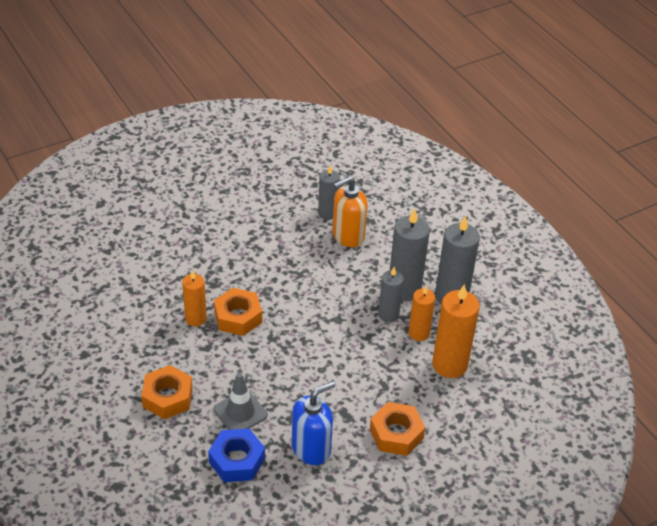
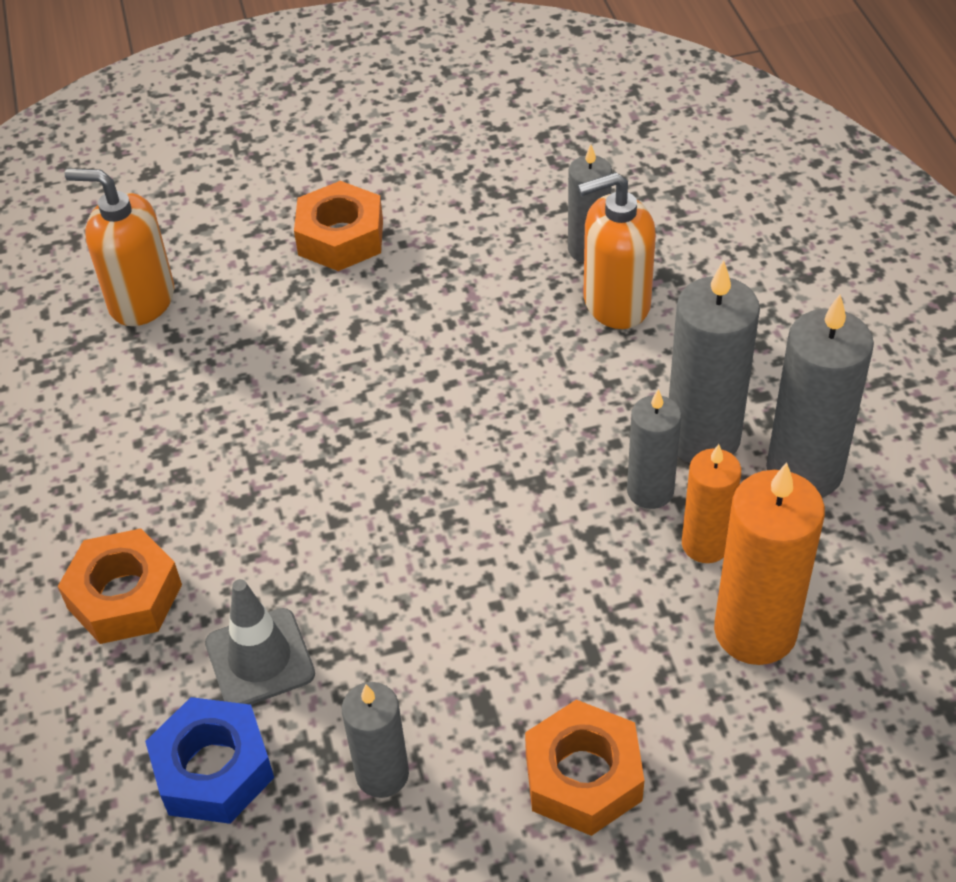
camera: 20 degrees right, 5 degrees up
(121, 265) = (141, 300): none -> orange soap dispenser
(196, 318) = (243, 434): orange candle -> none
(238, 317) = (329, 444): orange nut -> orange nut (341, 237)
(311, 448) = (382, 774): blue soap dispenser -> grey candle

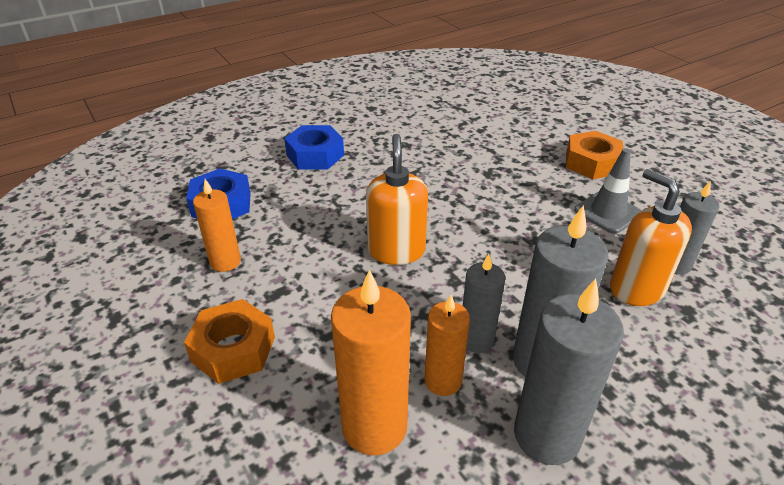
camera: 70 degrees right, 10 degrees down
(124, 596) = (315, 155): orange nut -> blue nut
(141, 300) = (497, 115): orange soap dispenser -> orange soap dispenser (396, 250)
(260, 658) = (290, 203): grey traffic cone -> grey traffic cone (608, 212)
(382, 774) = (225, 262): grey candle -> orange candle

